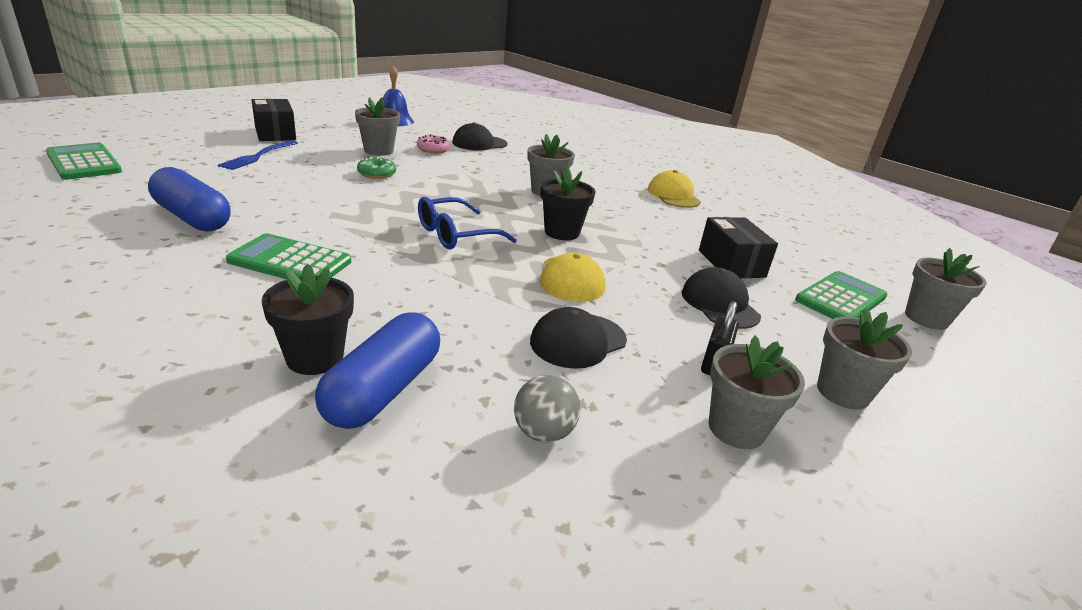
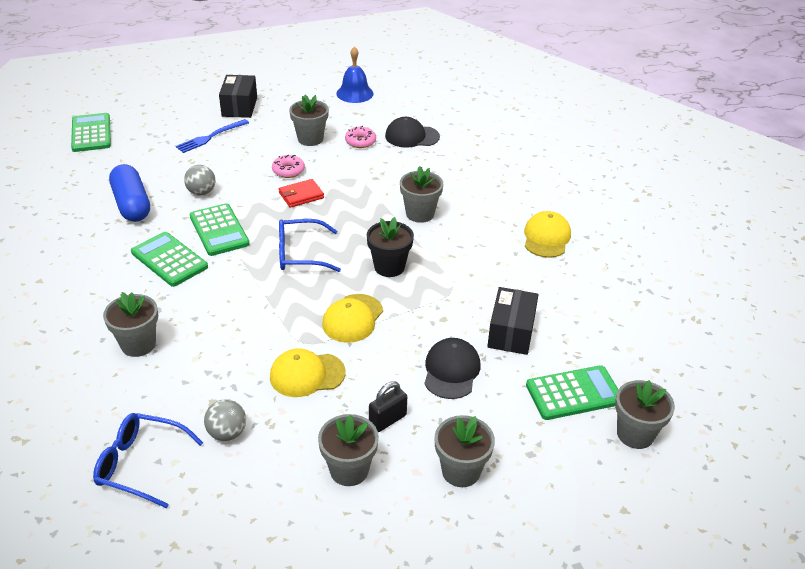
camera: 30 degrees right, 10 degrees up
(284, 198) = (201, 192): none -> grey ball
(315, 358) = (138, 344): black flower pot -> grey flower pot
(336, 227) = (219, 230): none -> green calculator
(377, 174) = (288, 171): green donut -> pink donut
(383, 390) = (161, 377): blue capsule -> none
(410, 190) = (301, 195): none -> red wallet
(448, 519) = (140, 464): none -> blue glasses
(578, 341) = (307, 374): black cap -> yellow cap

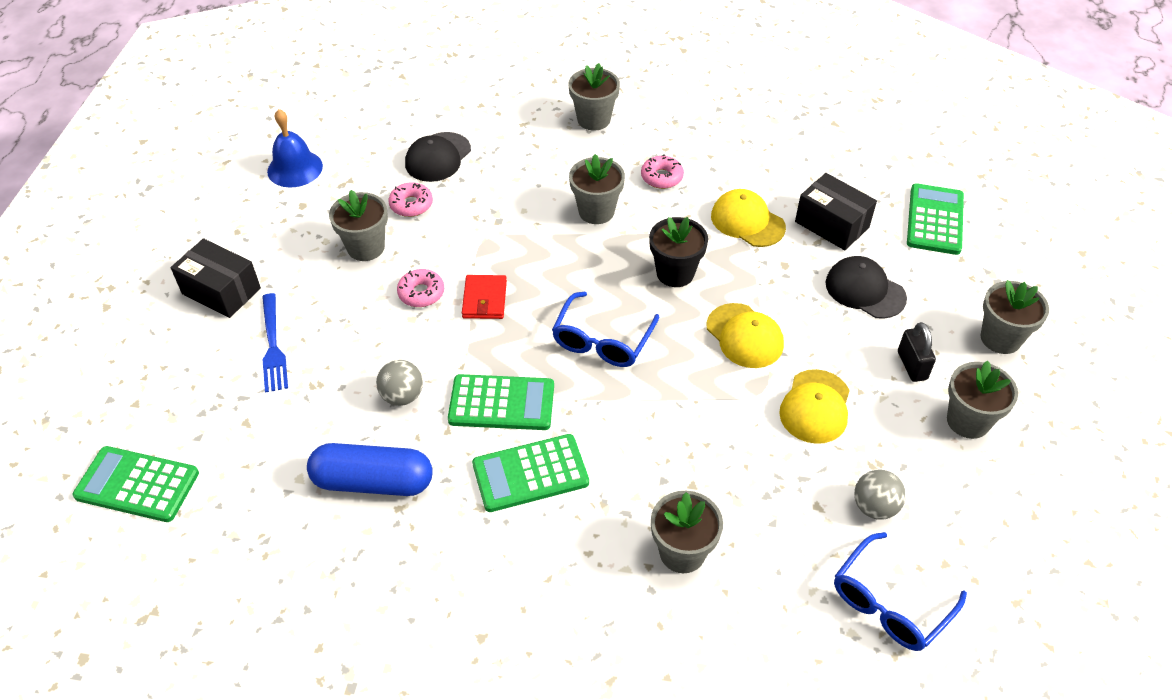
camera: 60 degrees left, 10 degrees up
(482, 232) = (662, 177): none -> pink donut
(546, 238) = (702, 136): yellow cap -> yellow cap (747, 221)
(635, 434) = (1000, 205): grey flower pot -> grey flower pot (593, 119)

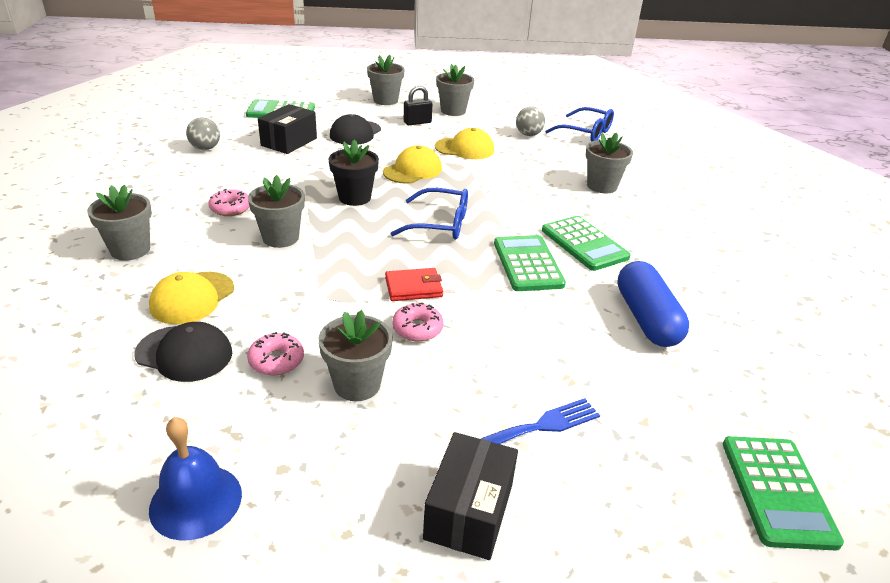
camera: 105 degrees left, 15 degrees down
(402, 396) = (550, 318): grey ball -> grey ball (205, 148)
(747, 221) = (288, 171): yellow cap -> yellow cap (192, 298)

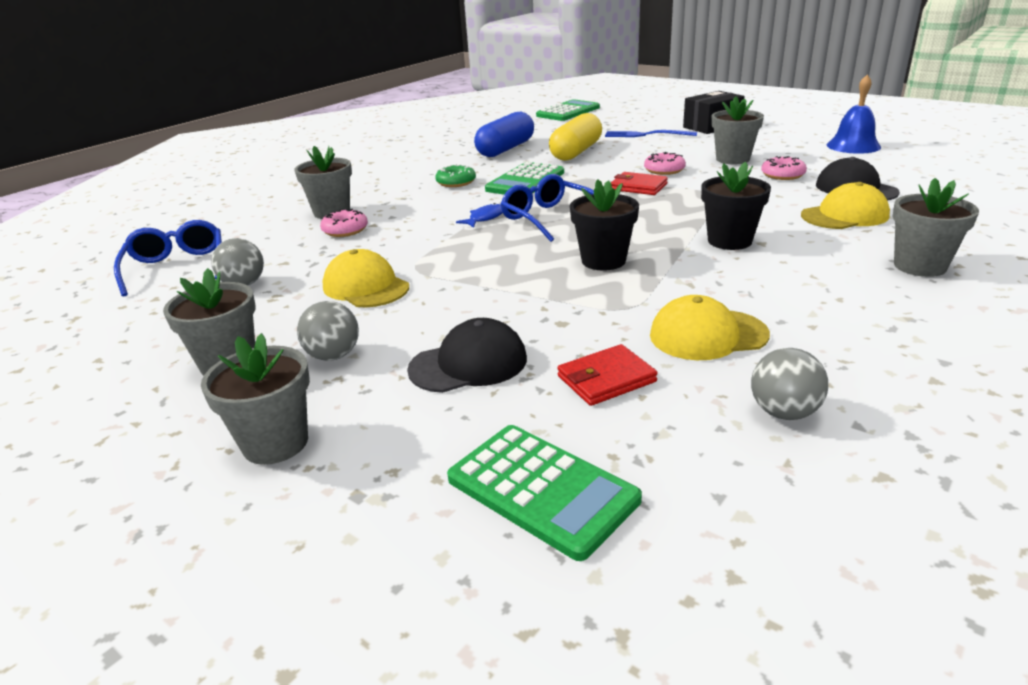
camera: 135 degrees left, 5 degrees down
(230, 208) = (776, 284): pink donut -> pink donut (345, 230)
(280, 238) = (729, 241): grey flower pot -> black flower pot
(289, 142) = (606, 379): black box -> red wallet
(412, 170) = (485, 275): yellow cap -> yellow cap (707, 335)
(417, 122) = (333, 356): black padlock -> grey ball
(486, 211) = (485, 218): none -> blue fish
(561, 339) = (576, 152): none -> yellow capsule
(584, 244) = (456, 182): green calculator -> green donut

